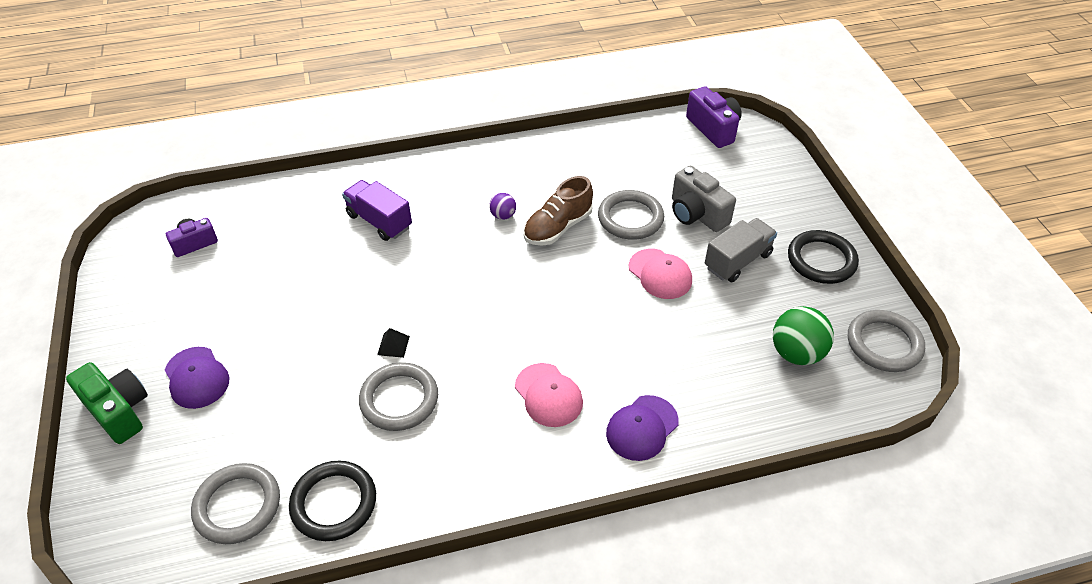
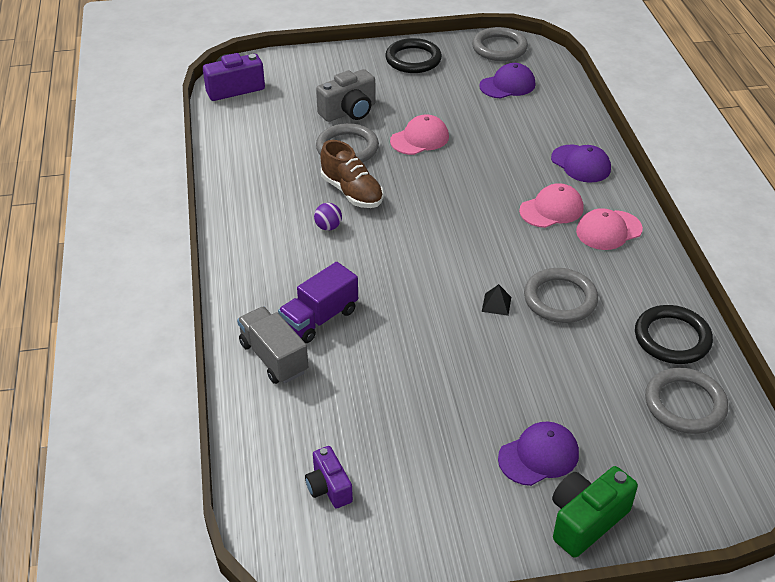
camera: 85 degrees left, 5 degrees down
(515, 451) = (608, 230): none -> pink cap
(737, 261) = (409, 98): grey truck -> grey truck (274, 358)
(796, 353) = (507, 85): green ball -> purple cap

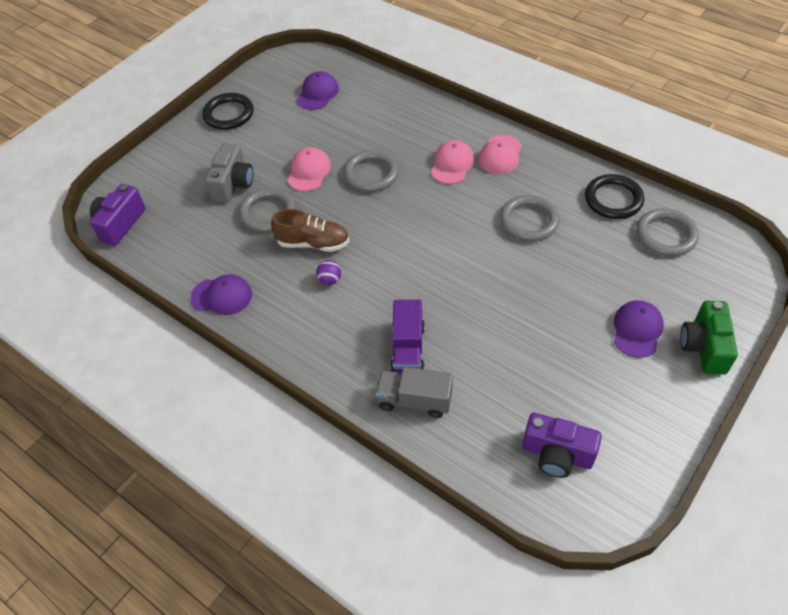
camera: 40 degrees left, 10 degrees up
(328, 487) = (557, 454): purple camera -> purple camera, size x1.54
(496, 304) = (499, 252): black pyramid -> none
(499, 48) = (278, 68): grey ring -> grey ring (371, 174)
(581, 164) = (431, 120): purple cap -> purple cap (222, 296)

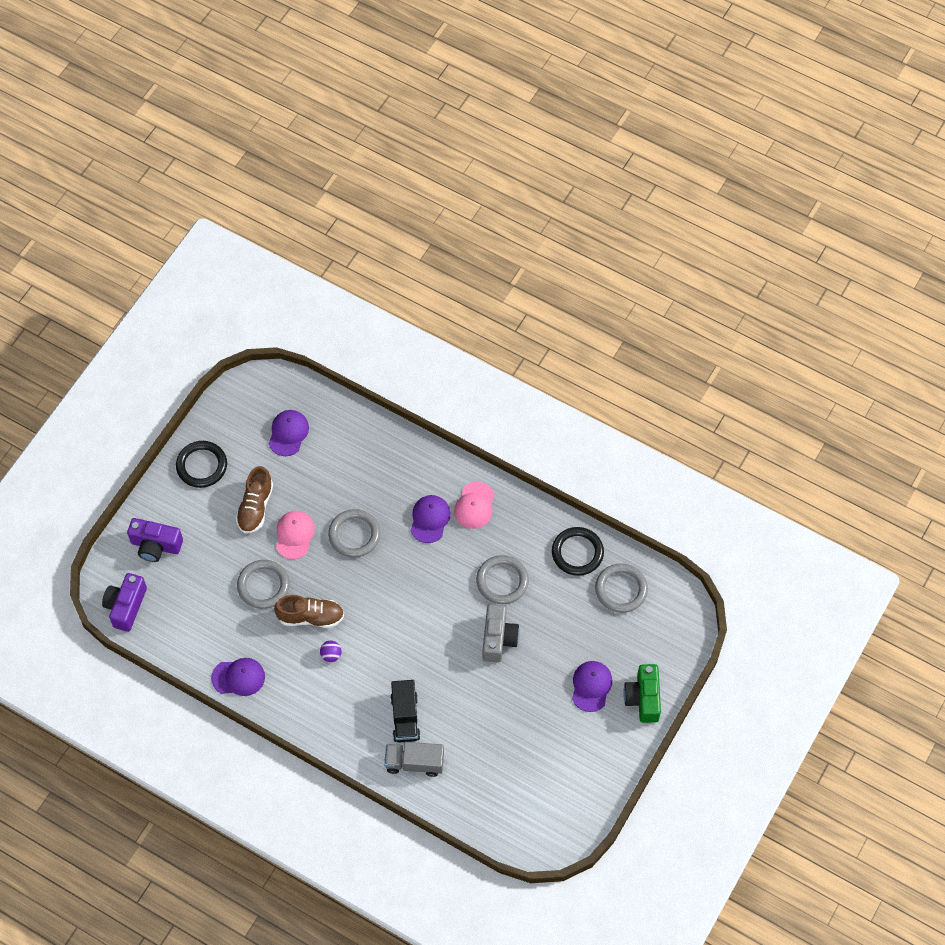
camera: 10 degrees left, 10 degrees up
(233, 184) = (224, 554): grey camera -> grey camera (498, 639)
(274, 147) = (255, 507): none -> brown shoe
(408, 349) = (405, 717): purple truck -> black truck
(452, 164) = (430, 519): pink cap -> purple cap
(557, 454) = (526, 799): purple camera -> purple camera (155, 545)

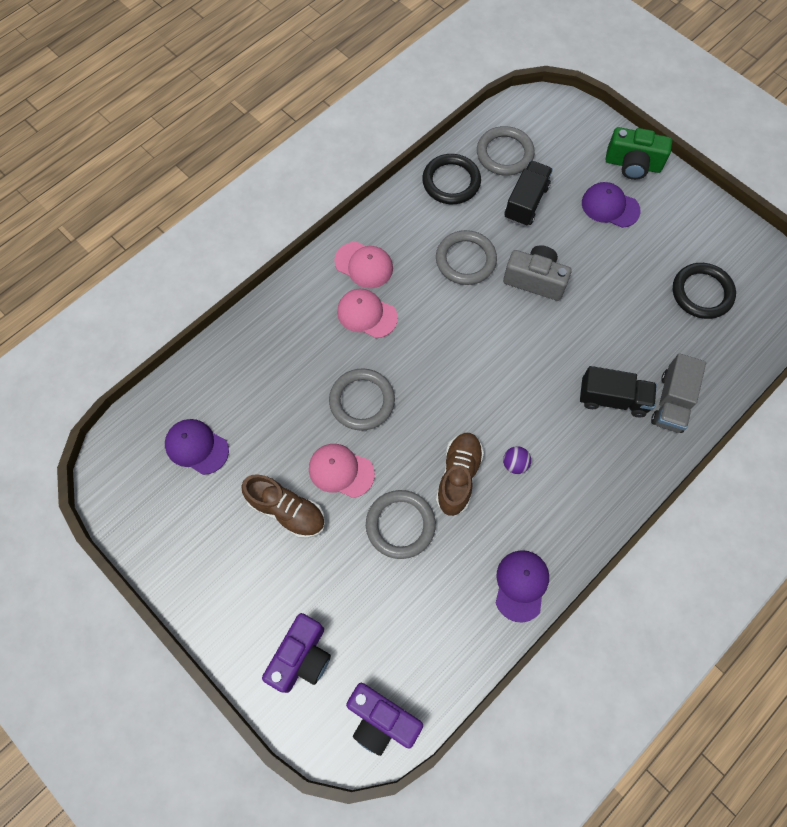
camera: 75 degrees left, 5 degrees up
(202, 466) = (203, 567): black ring -> black ring (702, 293)
(430, 519) = (367, 314): purple cap -> pink cap
(574, 617) = (526, 202): none -> black truck

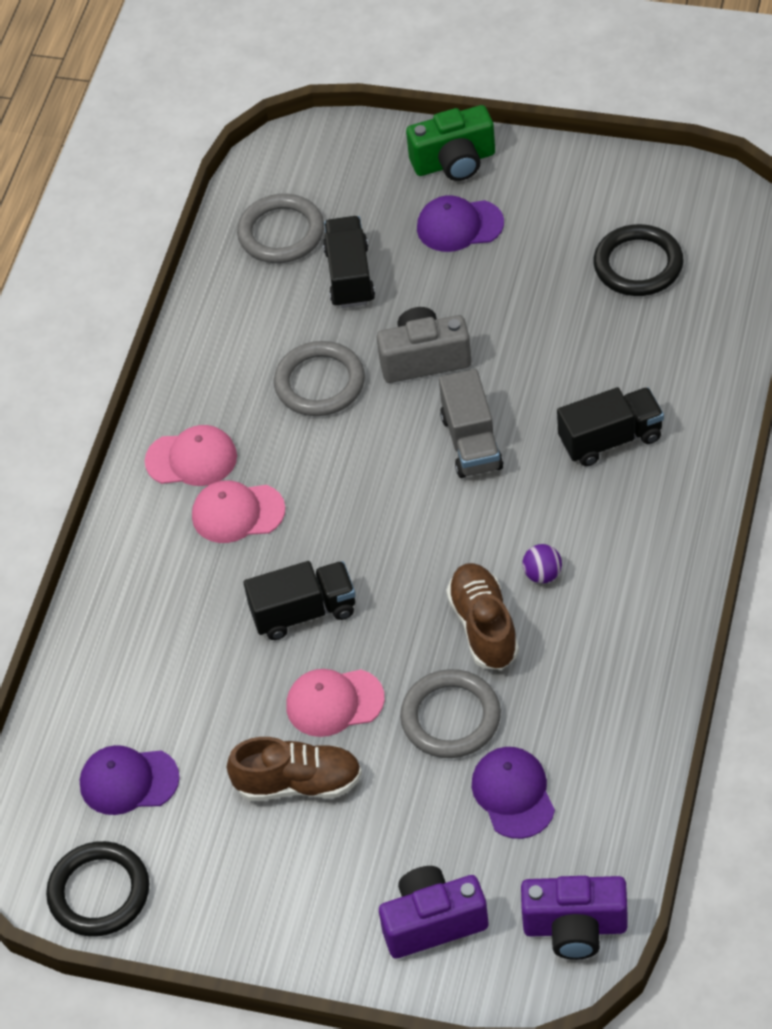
camera: 25 degrees left, 15 degrees down
(301, 657) = (433, 922): purple camera -> purple camera turned 105 degrees counterclockwise
(362, 401) = (303, 612): grey ring -> black truck
(451, 182) = (235, 302): black ring -> black ring (99, 892)
(521, 585) = (639, 696): purple cap -> purple cap (513, 794)
(671, 402) = (682, 404): grey truck -> grey truck (471, 442)

